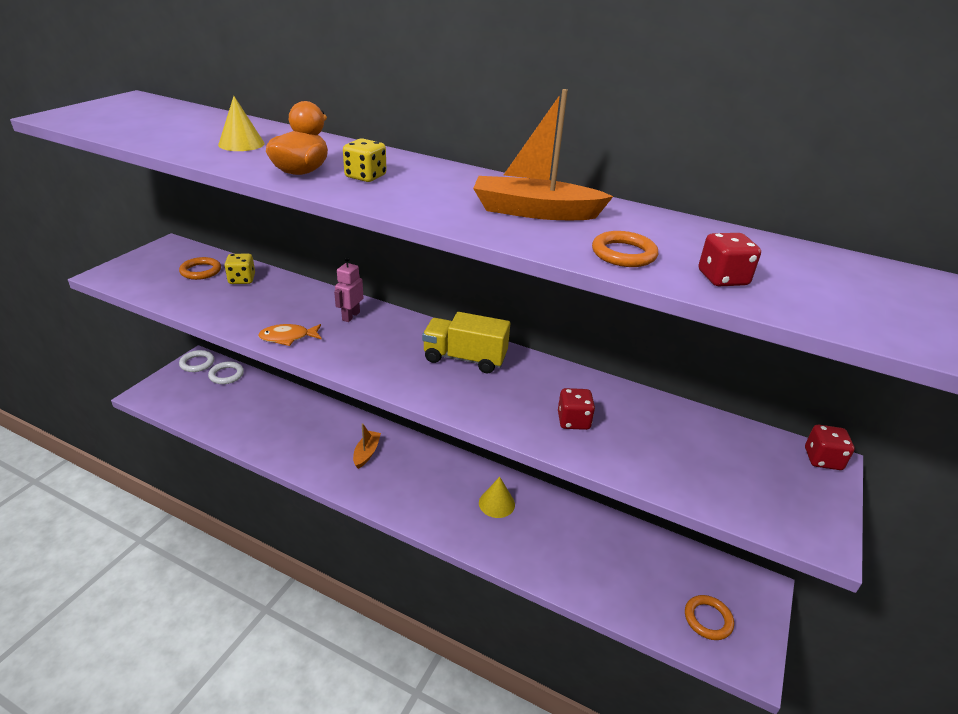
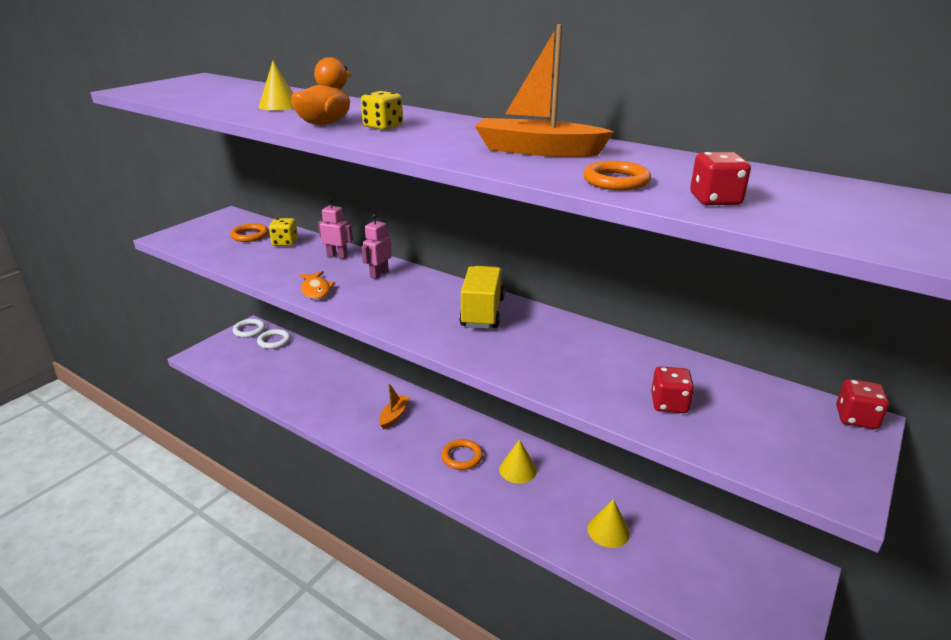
camera: 10 degrees right, 5 degrees down
(288, 337) = (316, 290): orange fish -> orange fish turned 105 degrees counterclockwise
(302, 295) = (337, 256): none -> pink robot
(465, 358) = (482, 312): yellow truck -> yellow truck turned 75 degrees clockwise
(573, 421) = (583, 370): red dice -> red dice (669, 404)
(589, 560) = (608, 530): none -> yellow cone
(708, 619) = (734, 600): orange ring -> orange ring (462, 457)

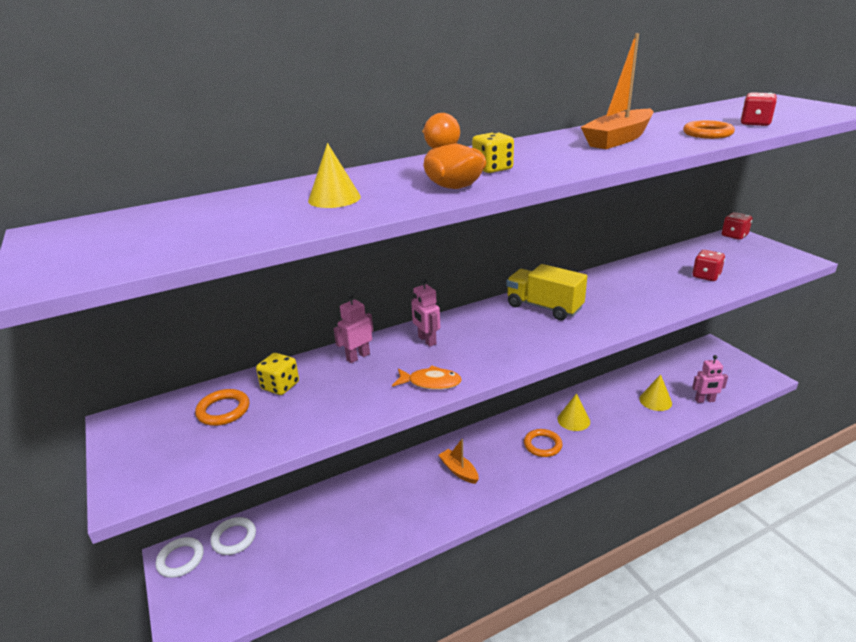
camera: 60 degrees left, 0 degrees up
(650, 580) = (705, 400): none -> pink robot

